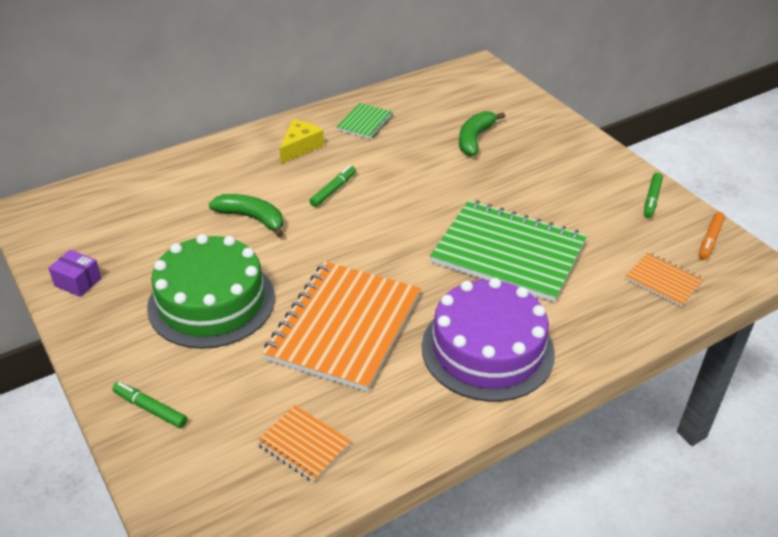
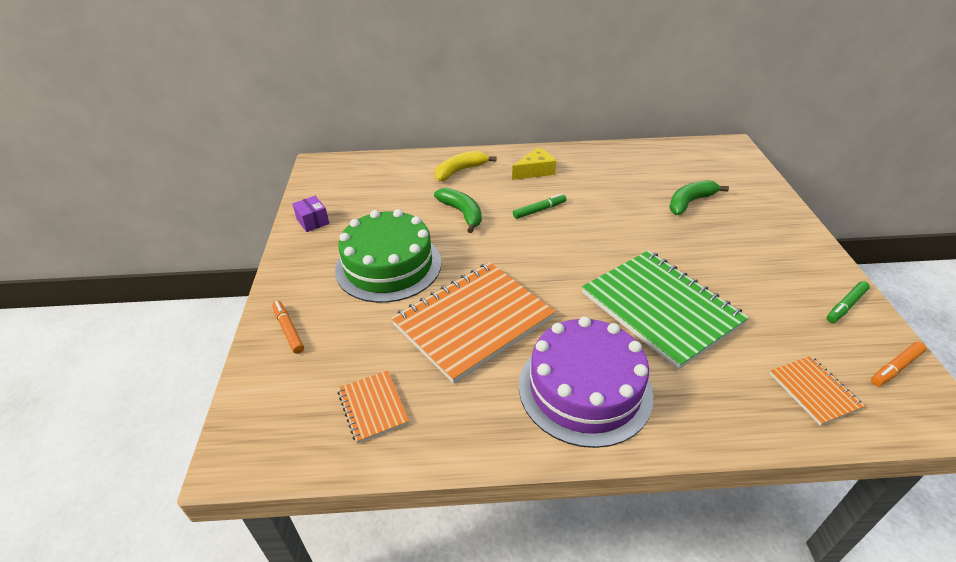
camera: 30 degrees right, 0 degrees up
(150, 409) = (288, 330): green marker -> orange marker
(214, 170) = (460, 171): none -> yellow banana
(365, 122) = (600, 166): green notebook -> none

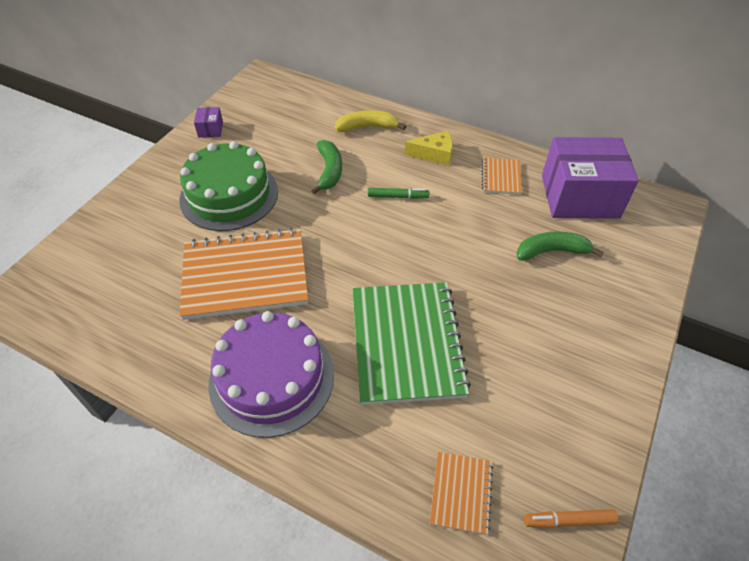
camera: 30 degrees right, 10 degrees up
(288, 330) = (117, 217): orange marker -> none
(373, 407) = (117, 308): orange notebook -> orange notebook (501, 177)
(668, 161) = (579, 196): none -> purple box
(845, 306) = (591, 435): green marker -> none

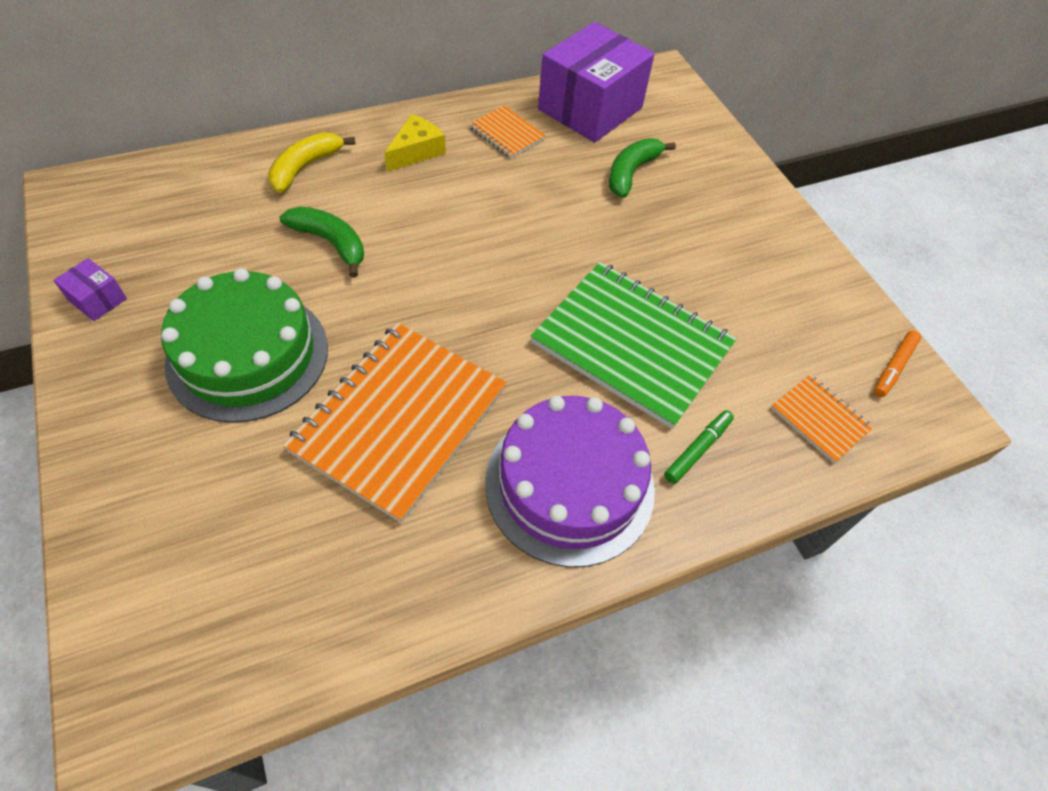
camera: 55 degrees left, 5 degrees up
(398, 197) = (440, 218): green marker -> green marker (697, 449)

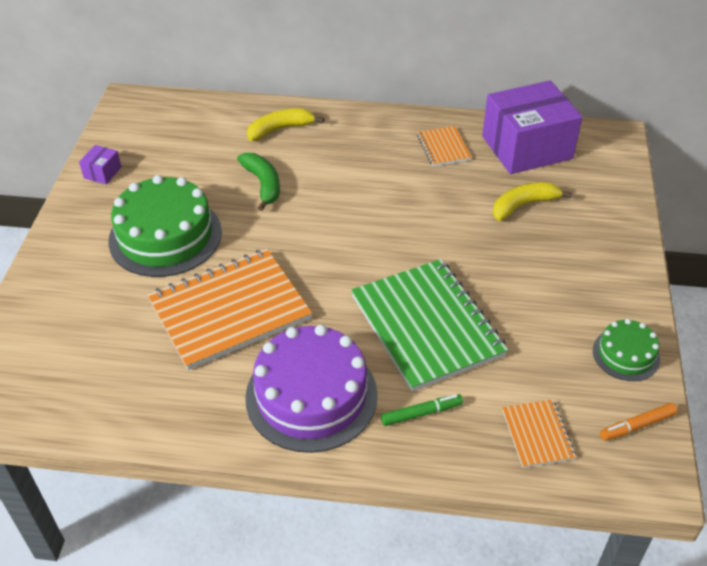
camera: 35 degrees right, 10 degrees down
(97, 299) = (102, 172): purple box -> purple box turned 45 degrees clockwise
(416, 151) = (365, 141): yellow cheese -> none
(631, 173) = (523, 205): green banana -> yellow banana
(832, 297) = (626, 354): none -> green cake

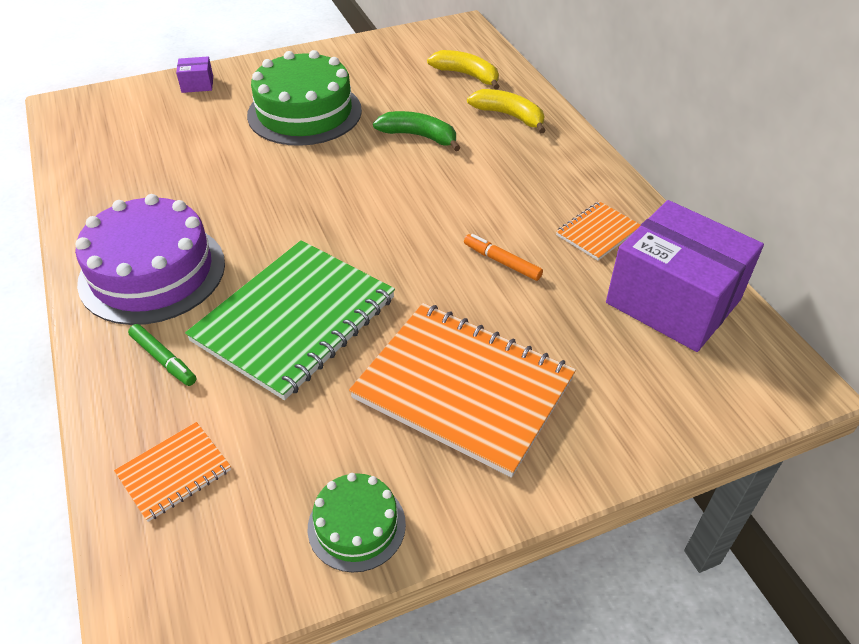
camera: 60 degrees right, 0 degrees up
(102, 172) = (357, 52): purple box -> purple box (197, 84)
(230, 310) = (235, 182): orange notebook -> orange notebook (463, 388)
(263, 184) = (419, 136): green banana -> green banana turned 105 degrees counterclockwise
(523, 205) = (559, 334): yellow banana -> yellow banana (467, 75)
(637, 425) = (233, 576): orange marker -> orange marker (502, 262)

